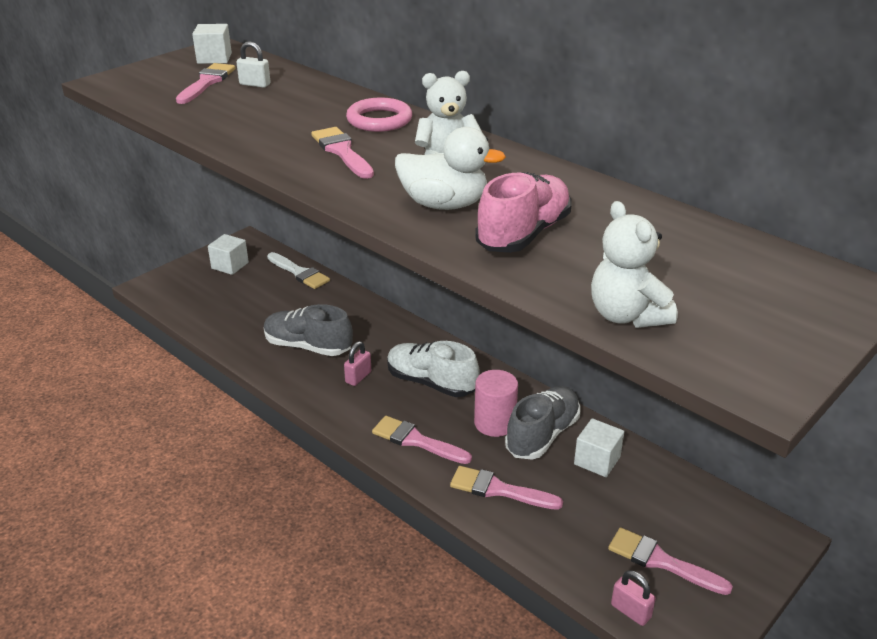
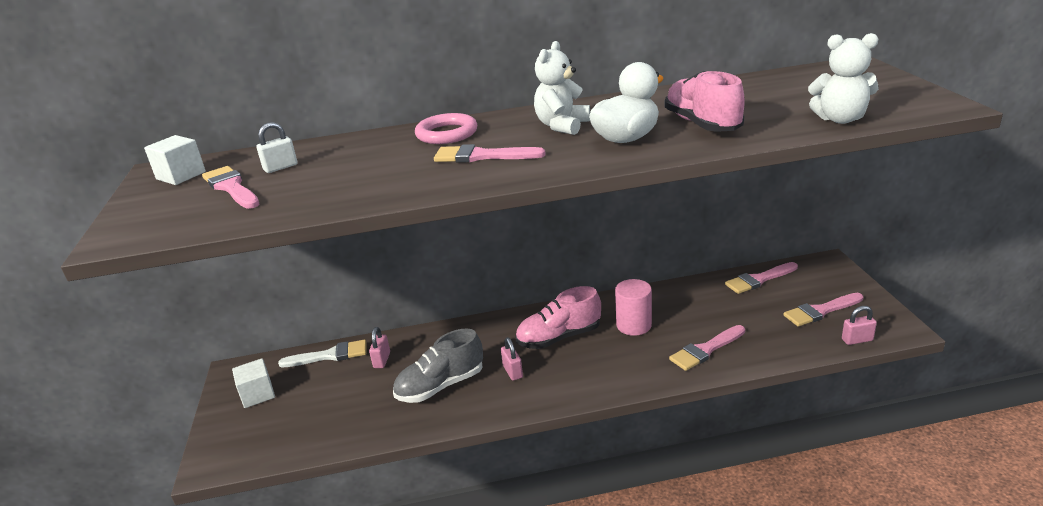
camera: 50 degrees left, 5 degrees down
(315, 300) = (382, 360): none -> pink padlock
(416, 441) = (619, 369): pink brush -> pink brush (759, 279)
(431, 383) = (559, 337): white shoe -> pink shoe
(542, 435) = (665, 310): grey shoe -> none
(597, 460) = (710, 298): white cube -> none

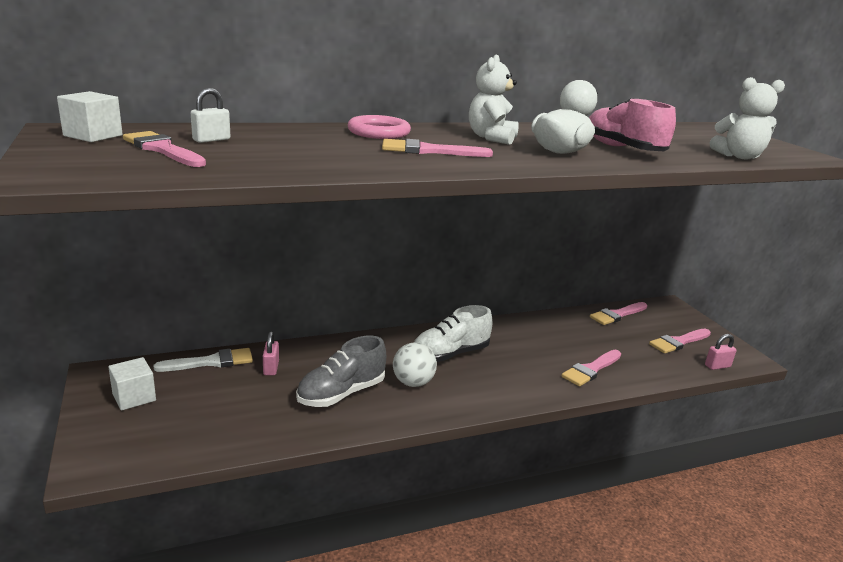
camera: 15 degrees left, 5 degrees down
(512, 372) = (413, 383): pink padlock -> white ball
(559, 337) = (450, 354): pink shoe -> white shoe
(633, 325) = (518, 346): pink cylinder -> none

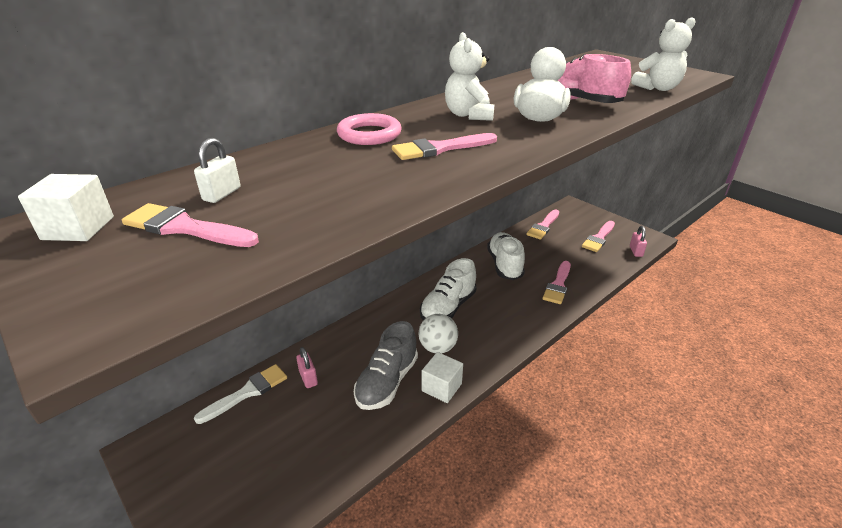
camera: 20 degrees left, 10 degrees up
(134, 397) = (196, 463): white cube -> white cube (441, 387)
(542, 336) = (504, 265): none -> white shoe
(717, 366) = (636, 251): pink padlock -> pink padlock turned 45 degrees counterclockwise

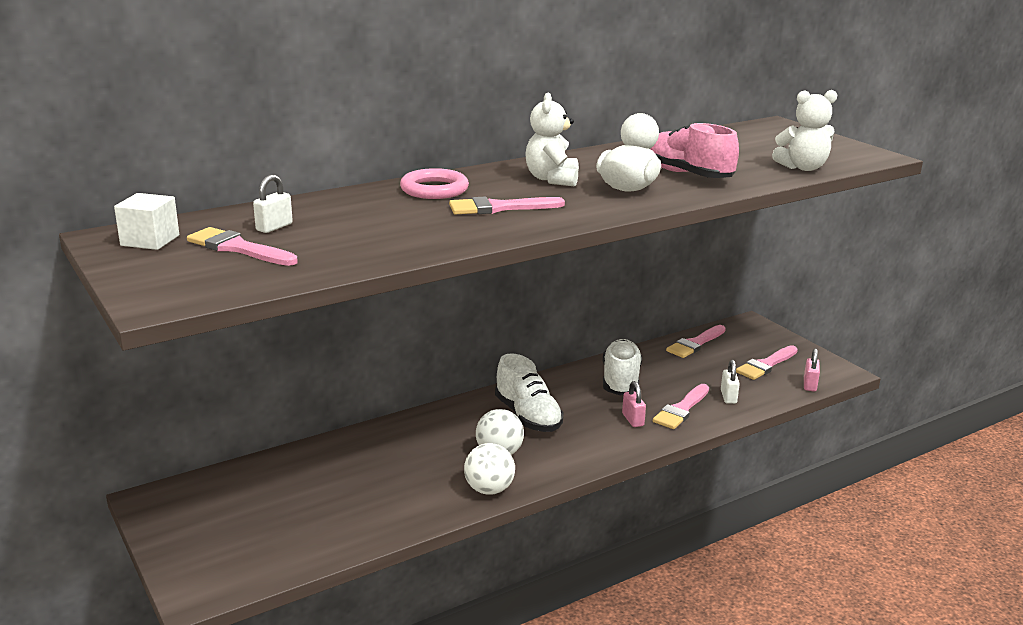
camera: 10 degrees right, 10 degrees down
(247, 392) = (268, 467): white brush -> none
(308, 378) = (339, 463): pink padlock -> pink padlock (633, 420)
(387, 382) = (427, 477): grey shoe -> none
(441, 387) = (489, 490): white cube -> white ball
(448, 307) = (528, 416): white shoe -> white shoe turned 75 degrees counterclockwise
(586, 269) = (728, 397): none -> white padlock

